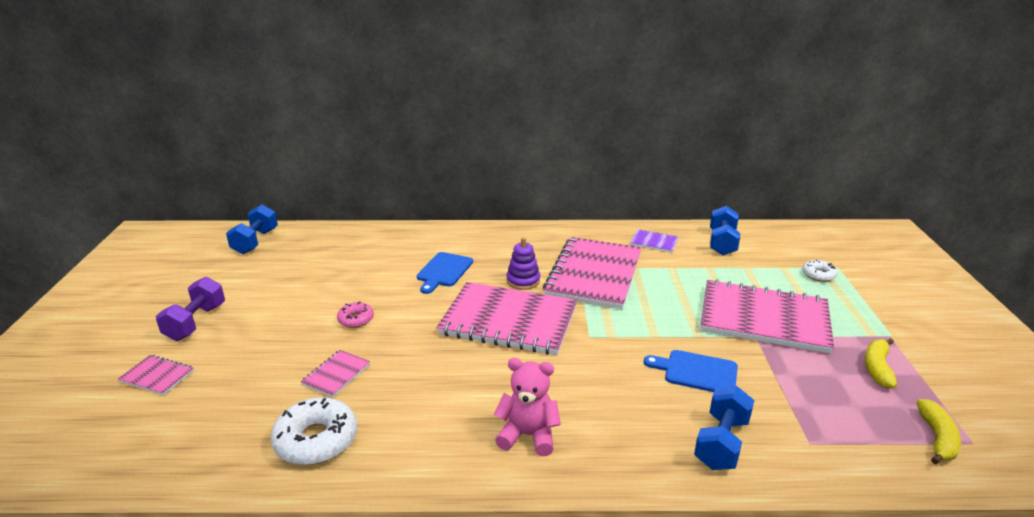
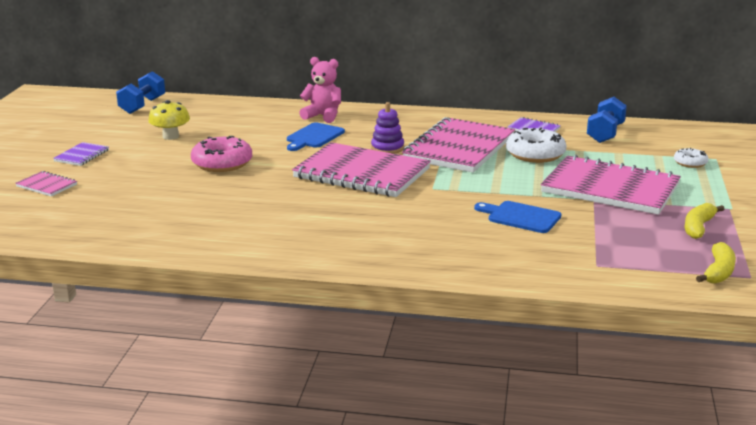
camera: 10 degrees right, 5 degrees down
(196, 322) = (82, 156): purple dumbbell -> purple notebook
(292, 284) = (170, 136): none -> yellow mushroom
(316, 440) = (170, 230): white donut -> white donut (535, 154)
(336, 374) = (196, 195): pink notebook -> none
(356, 319) = (222, 163): pink donut -> pink donut, size x1.83
(528, 435) = (348, 241): pink teddy bear -> pink teddy bear (323, 116)
(721, 443) = (515, 259): blue dumbbell -> none

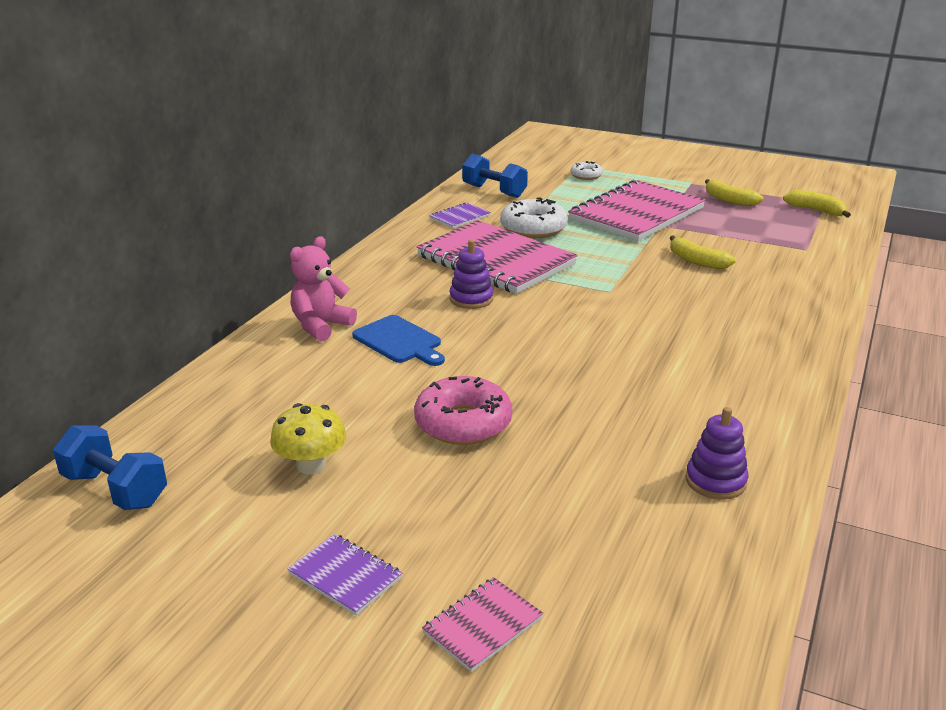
camera: 75 degrees left, 5 degrees up
(176, 232) = (715, 481): none -> purple stacking toy
(361, 173) = (549, 325): pink notebook -> none
(521, 217) = (696, 261): blue cutting board -> yellow banana

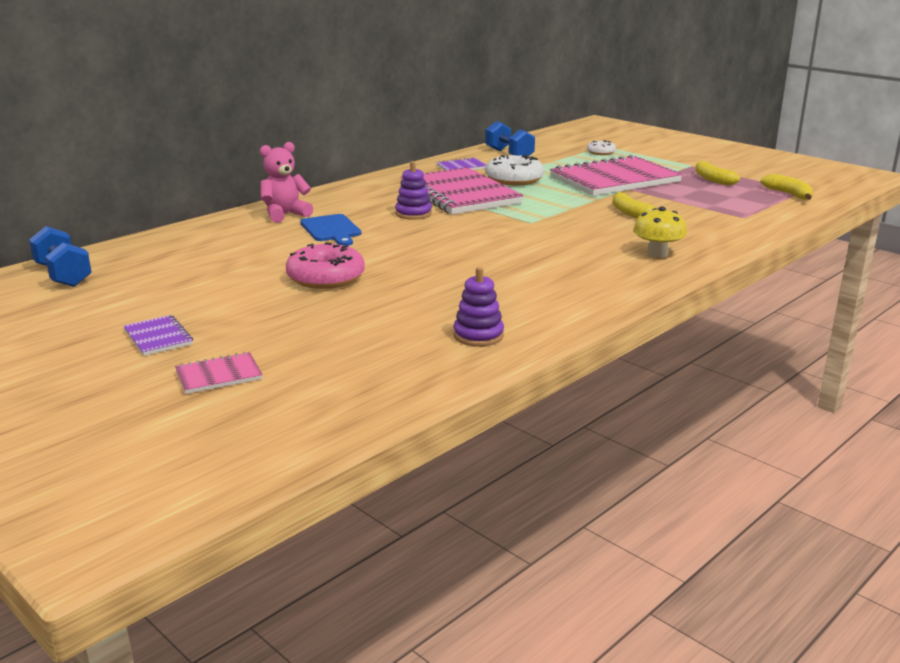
camera: 20 degrees right, 5 degrees down
(311, 465) = (197, 283): yellow mushroom -> yellow mushroom (657, 253)

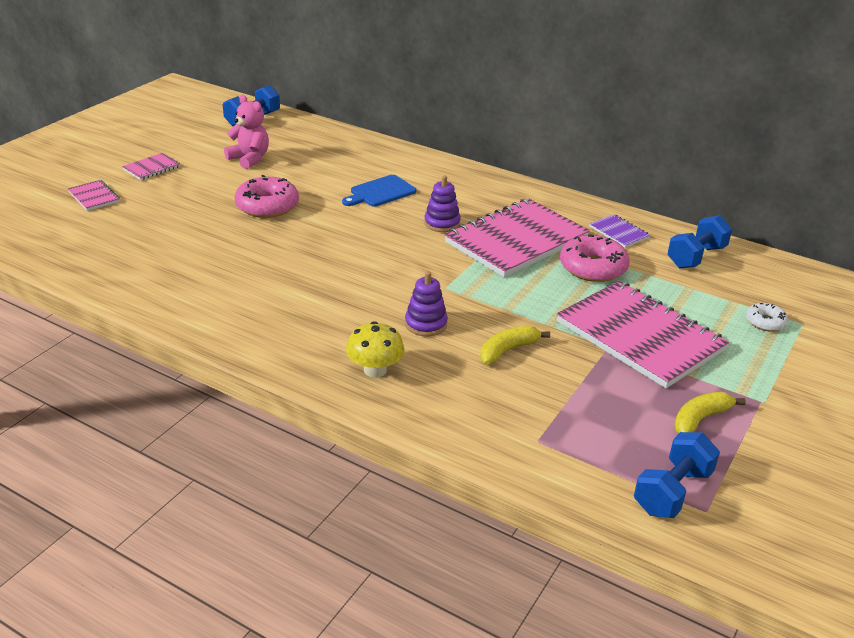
camera: 75 degrees right, 10 degrees up
(158, 337) = (152, 168): purple notebook -> pink notebook
(285, 215) = (410, 167): pink teddy bear -> pink teddy bear (249, 159)
(478, 336) = (157, 282): purple stacking toy -> purple stacking toy (426, 324)
(514, 179) = (593, 267): white donut -> pink donut
(788, 194) = (672, 491): yellow banana -> blue dumbbell

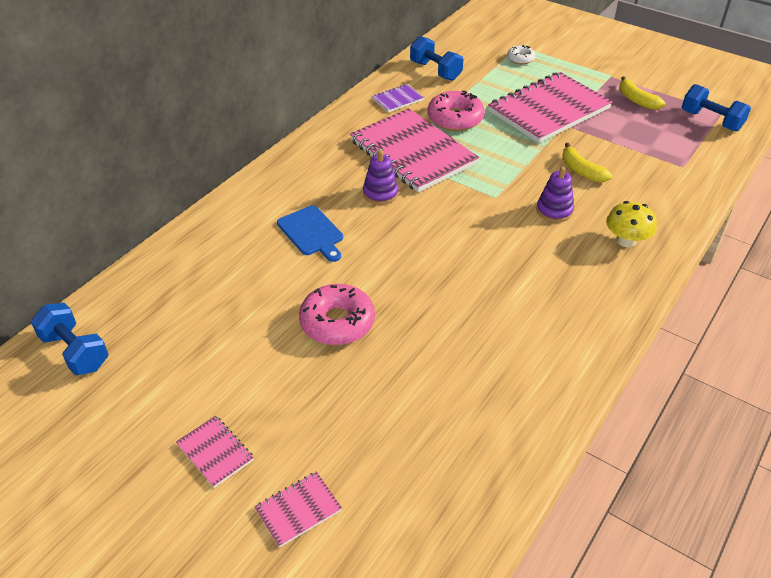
camera: 85 degrees left, 10 degrees up
(249, 159) = (206, 346): pink teddy bear -> none

